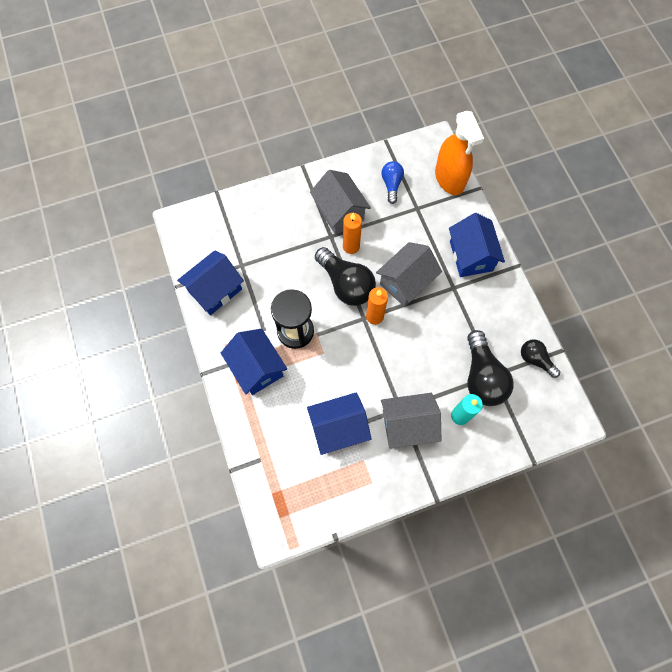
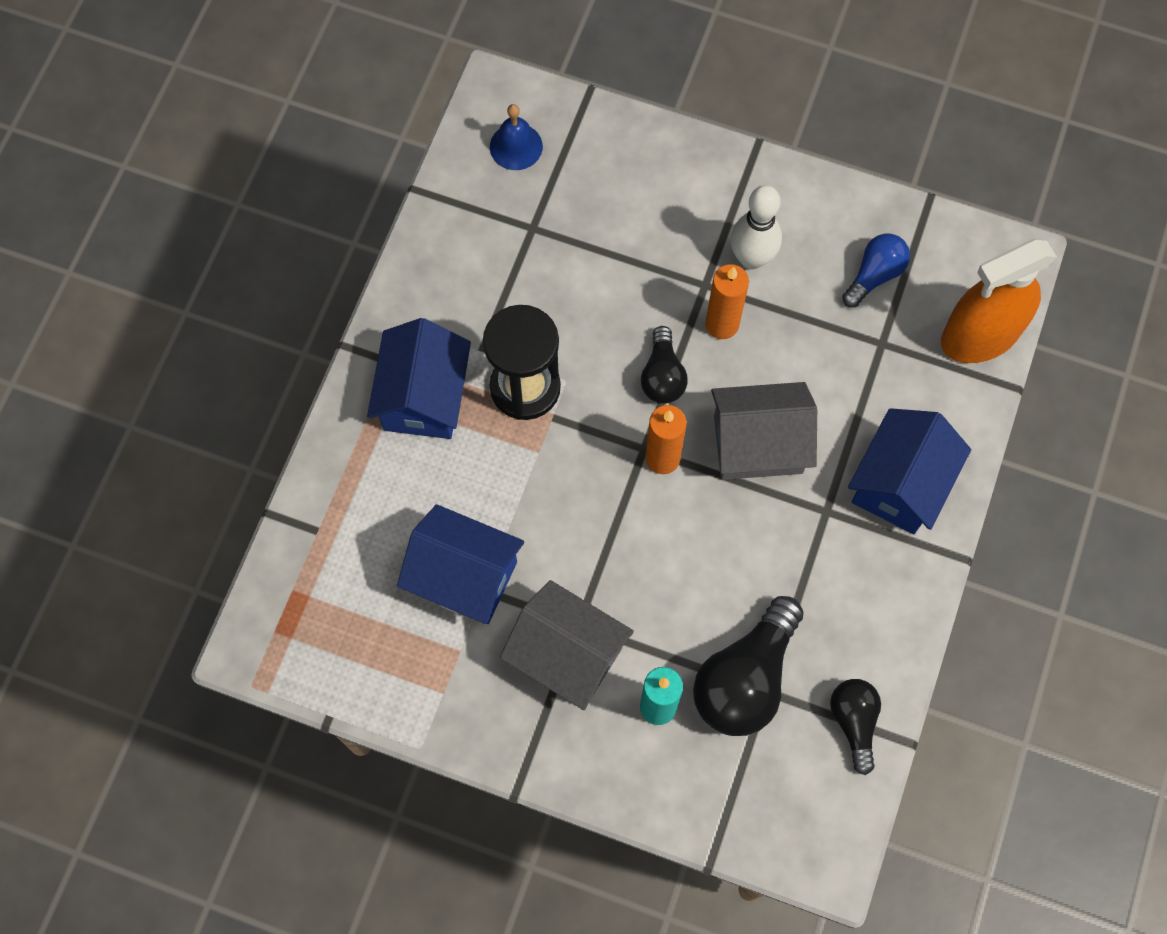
camera: 40 degrees right, 0 degrees up
(206, 237) = (516, 146): none -> blue bell
(215, 290) = (461, 237): blue house -> none
(340, 212) = (751, 258): grey house -> white bowling pin
(346, 284) = (662, 376): black light bulb -> black light bulb, size x0.58
(449, 178) = (980, 336): orange spray bottle -> orange spray bottle turned 45 degrees clockwise

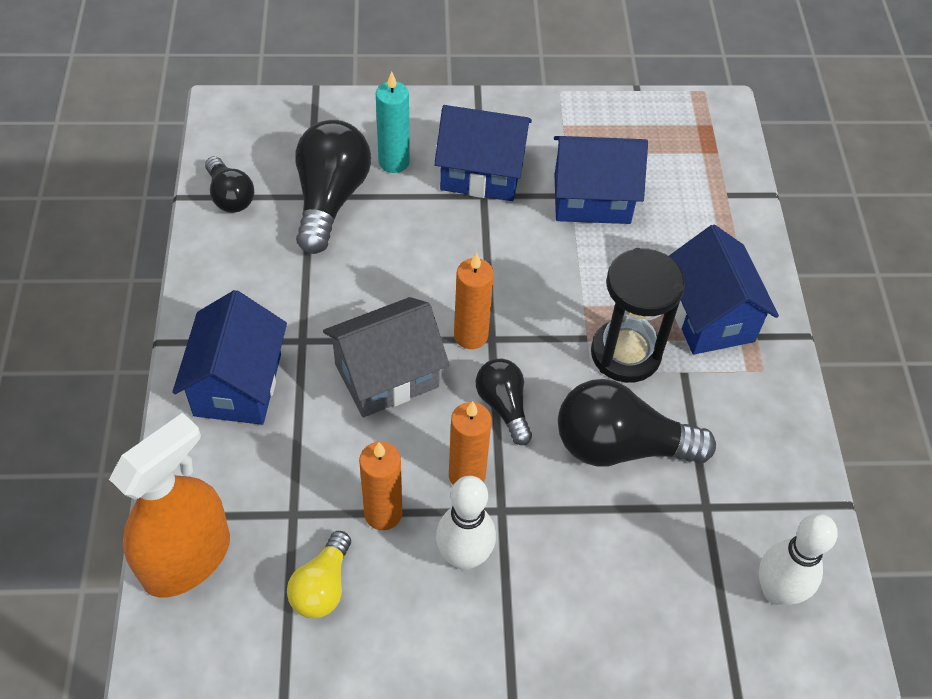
camera: 155 degrees right, 15 degrees down
(516, 146) = (776, 591): blue bell -> white bowling pin
(567, 655) = (481, 173): grey house -> blue house
(577, 303) = (620, 446): none -> black light bulb
(805, 316) = (383, 513): none -> orange candle
(874, 275) = (322, 586): blue light bulb -> yellow light bulb

